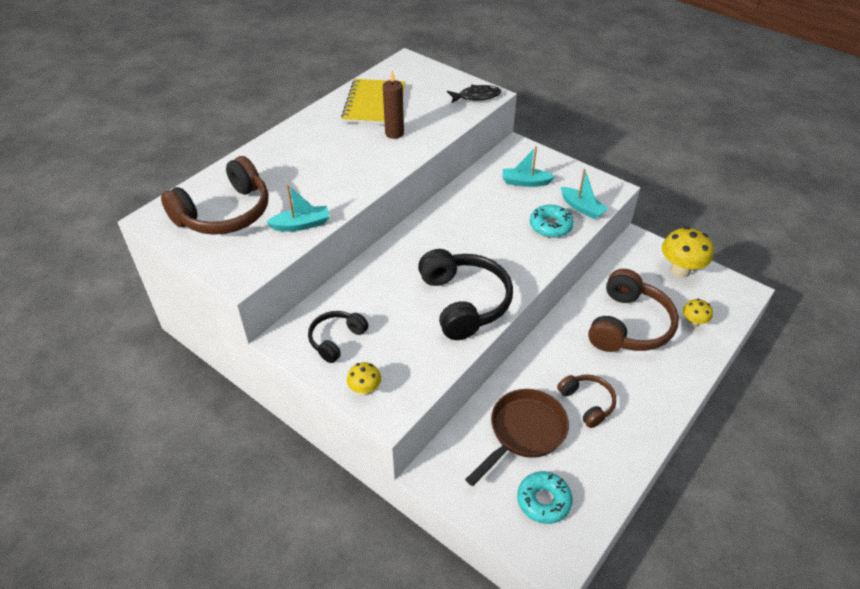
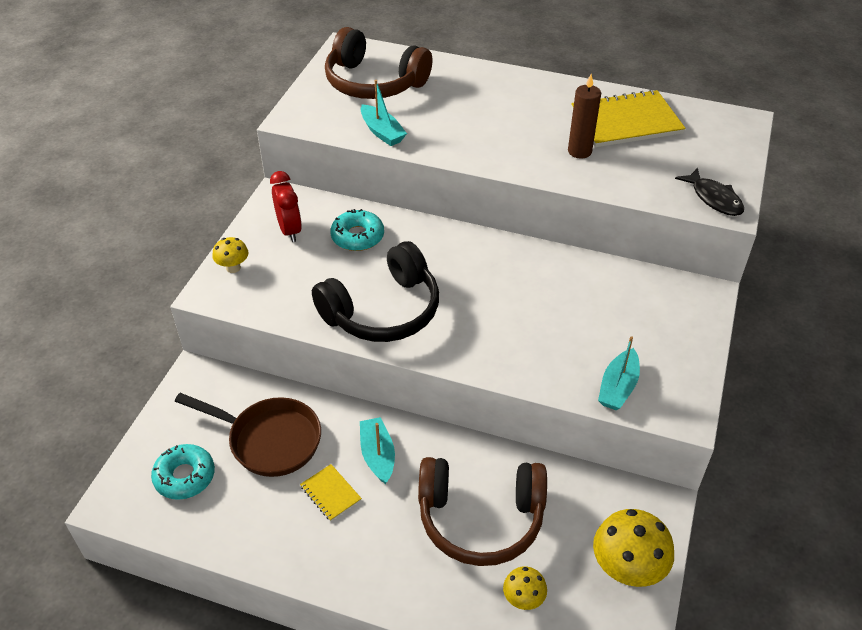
camera: 70 degrees right, 0 degrees up
(336, 340) = (289, 230): black headphones -> red clock
(525, 182) = (634, 318): turquoise boat -> turquoise boat (377, 455)
(550, 226) = (560, 361): turquoise donut -> turquoise donut (357, 236)
(587, 403) = (331, 493): brown headphones -> yellow notebook

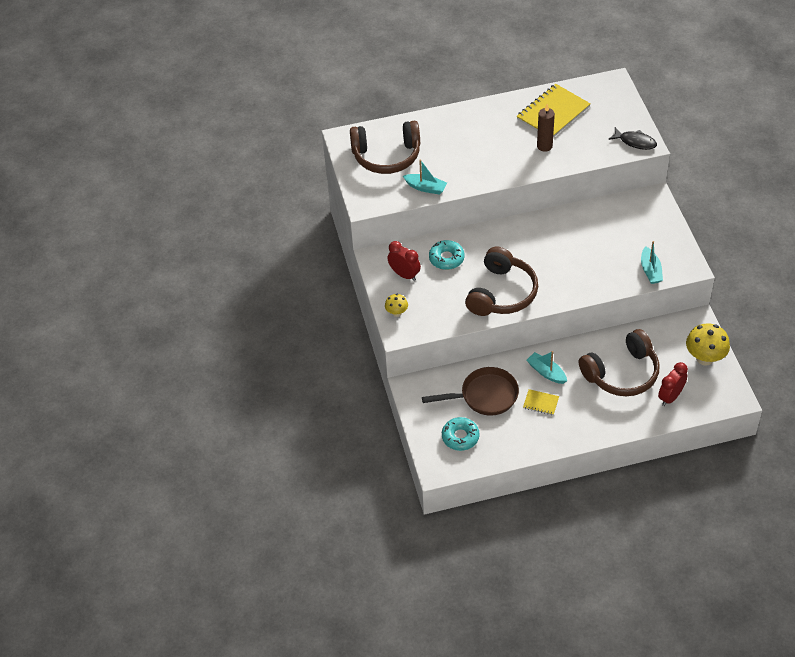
camera: 30 degrees left, 5 degrees up
(382, 310) = (501, 293): black headphones -> brown headphones
(523, 599) = (670, 397): yellow mushroom -> red clock

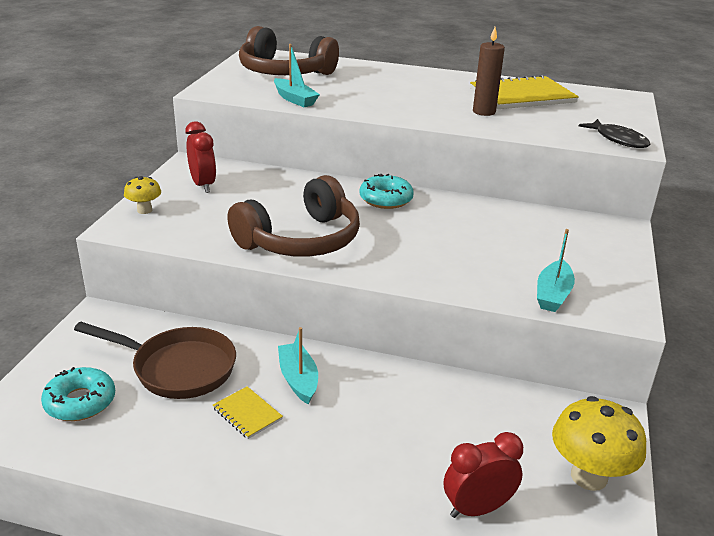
camera: 25 degrees right, 20 degrees down
(446, 258) = (271, 189): turquoise donut -> turquoise donut (386, 199)
(621, 373) = (417, 432): brown headphones -> none

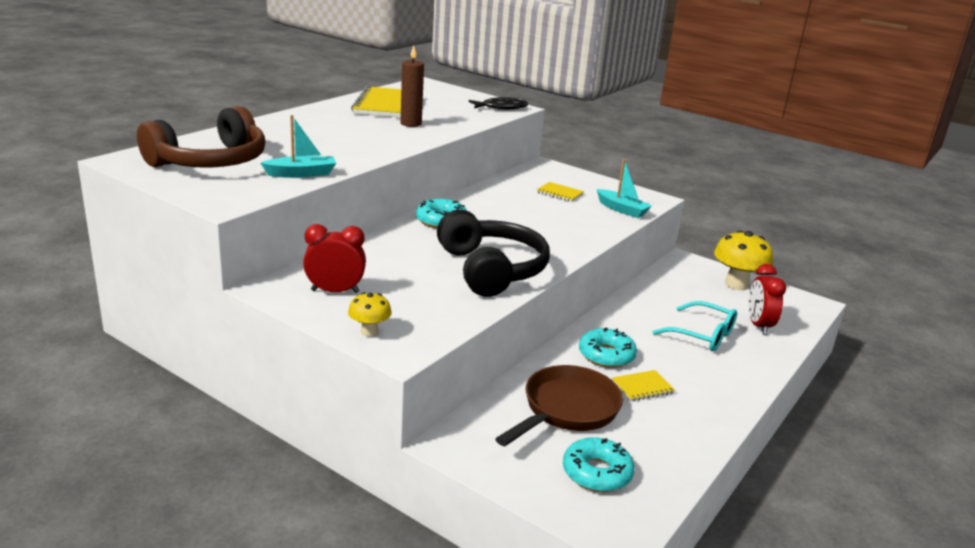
camera: 70 degrees left, 5 degrees down
(298, 379) = (606, 355): turquoise boat -> turquoise donut
(300, 240) = (490, 270): brown headphones -> black headphones
(403, 452) = (703, 335): none -> turquoise glasses
(546, 247) = (559, 193): none -> yellow notebook

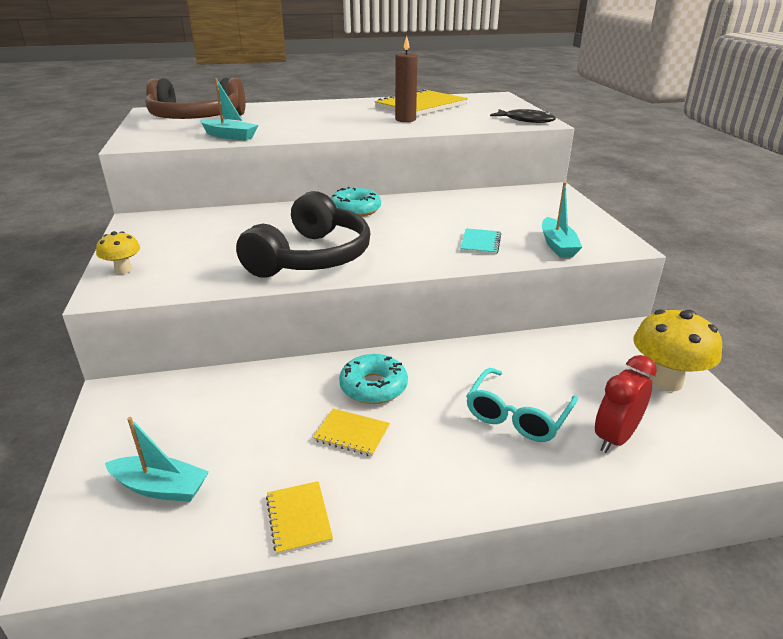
camera: 45 degrees right, 5 degrees up
(335, 291) = (168, 235): red clock -> none
(559, 193) = (517, 215): yellow notebook -> yellow notebook (299, 518)
(566, 410) = (245, 416): brown pan -> none
(576, 222) = (480, 243): none -> turquoise notebook
(597, 473) = (160, 487): turquoise donut -> turquoise boat
(703, 335) = (517, 415): turquoise glasses -> turquoise glasses turned 45 degrees clockwise

